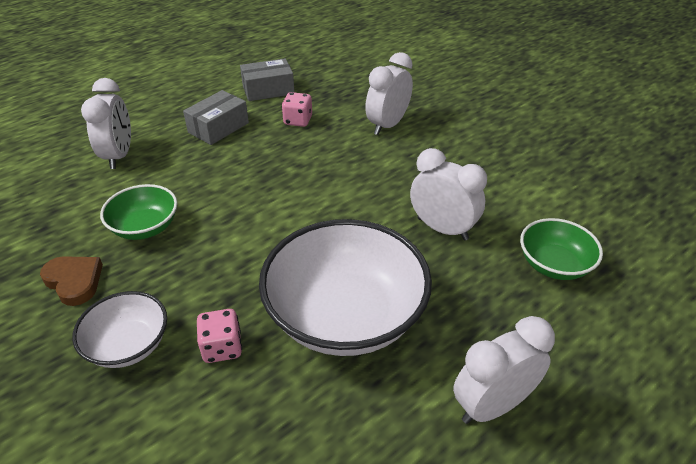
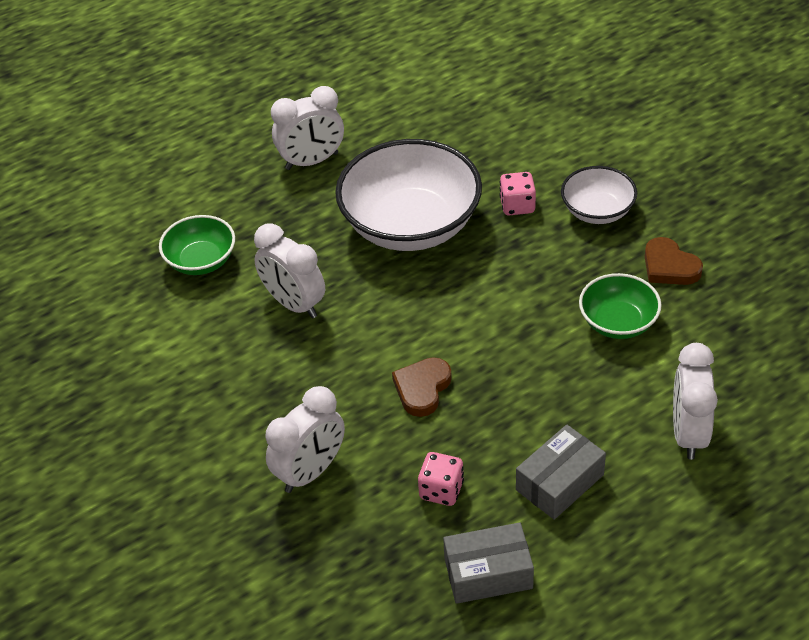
camera: 170 degrees left, 5 degrees up
(316, 173) = (422, 388): none -> brown heart

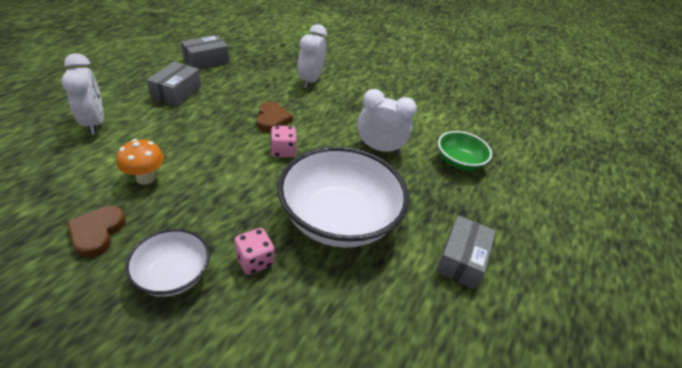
camera: 145 degrees right, 5 degrees down
(312, 161) = (461, 260): white clock -> grey box
(441, 490) = (241, 82): pink dice -> pink dice (283, 151)
(618, 322) = (145, 178): green bowl -> orange mushroom
(669, 266) = (97, 232): brown heart -> brown heart turned 105 degrees counterclockwise

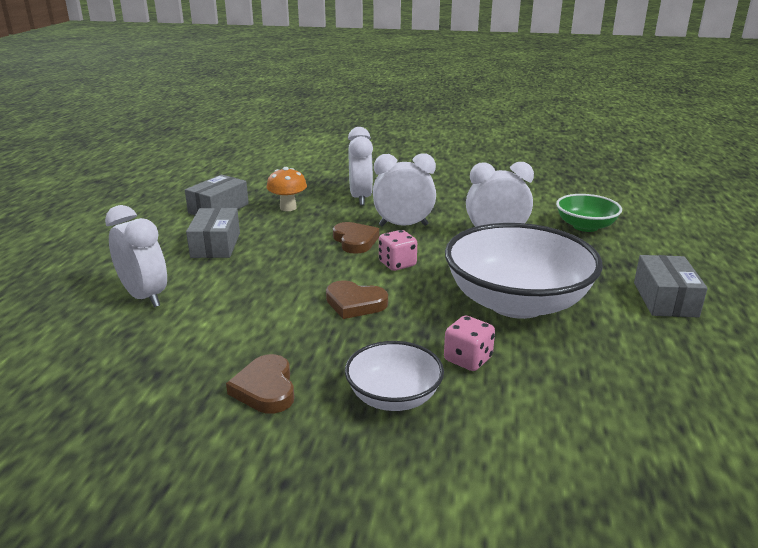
camera: 15 degrees left, 15 degrees down
(145, 178) = (267, 328): orange mushroom -> orange mushroom (288, 208)
(222, 177) = (355, 303): none -> brown heart
(319, 116) = (403, 225): none -> white clock

